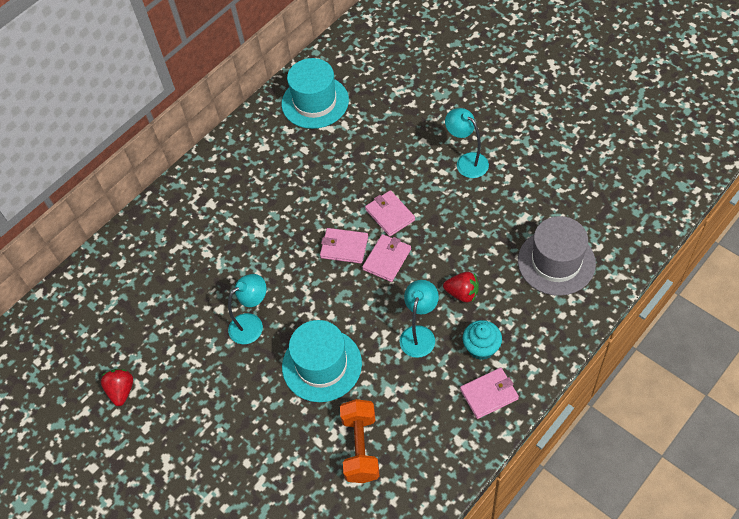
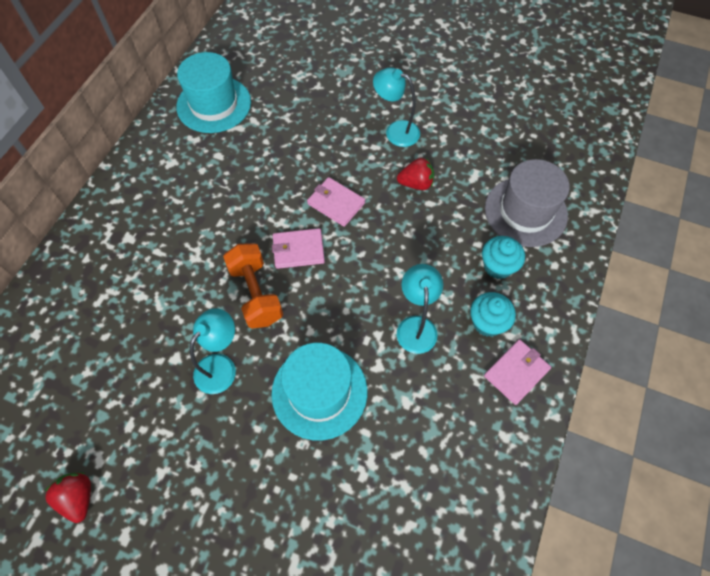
camera: 25 degrees left, 5 degrees up
(360, 447) = (399, 479): orange dumbbell -> orange dumbbell (256, 294)
(387, 259) = (350, 252): pink wallet -> none
(462, 293) = (444, 268): red strawberry -> red strawberry (416, 183)
(510, 303) = (498, 266): none -> turquoise cupcake

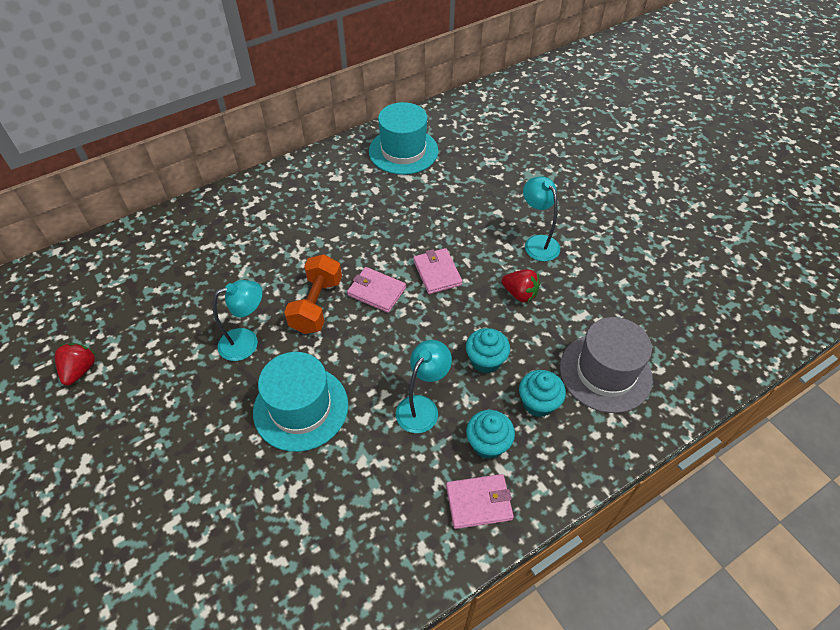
camera: 35 degrees right, 10 degrees down
(433, 256) = (485, 360): none -> turquoise cupcake

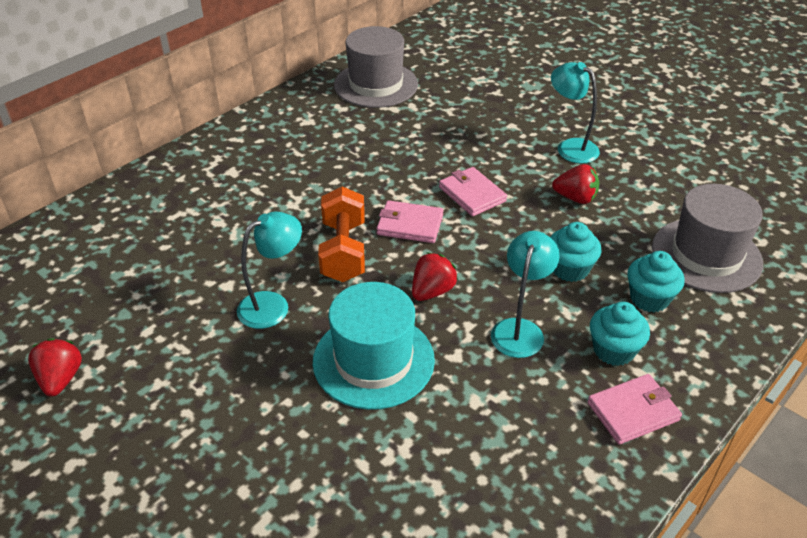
camera: 15 degrees left, 10 degrees down
(369, 356) = (432, 291): none -> red strawberry
(403, 151) = (376, 85): turquoise hat -> grey hat

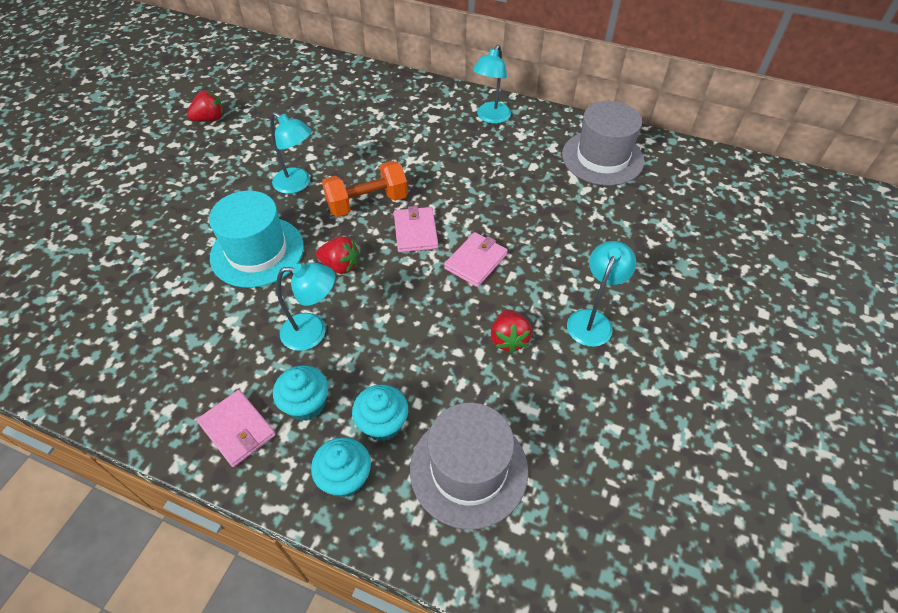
camera: 70 degrees right, 10 degrees up
(264, 132) = (491, 117): none -> turquoise lamp
(570, 269) = (401, 353): turquoise cupcake -> turquoise cupcake (345, 477)

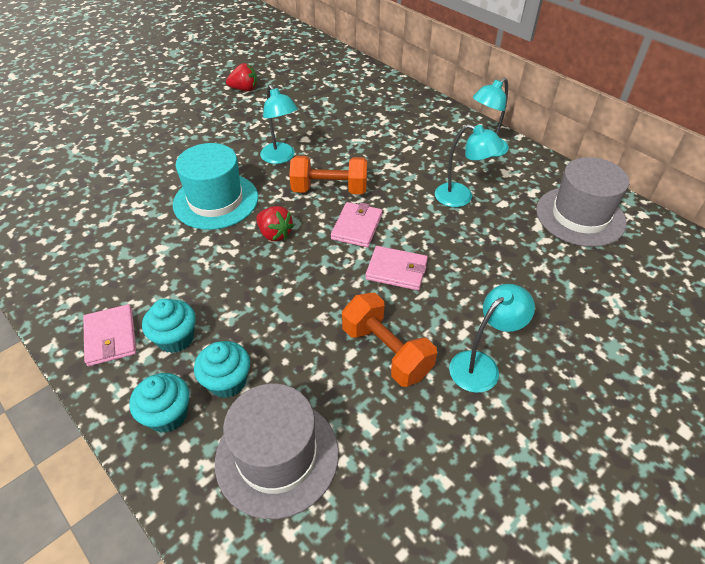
camera: 25 degrees right, 5 degrees down
(313, 332) = (219, 280): turquoise lamp -> turquoise lamp (461, 197)
(475, 261) = (396, 270): pink wallet -> pink wallet turned 45 degrees clockwise
(509, 339) = (386, 351): red strawberry -> orange dumbbell

